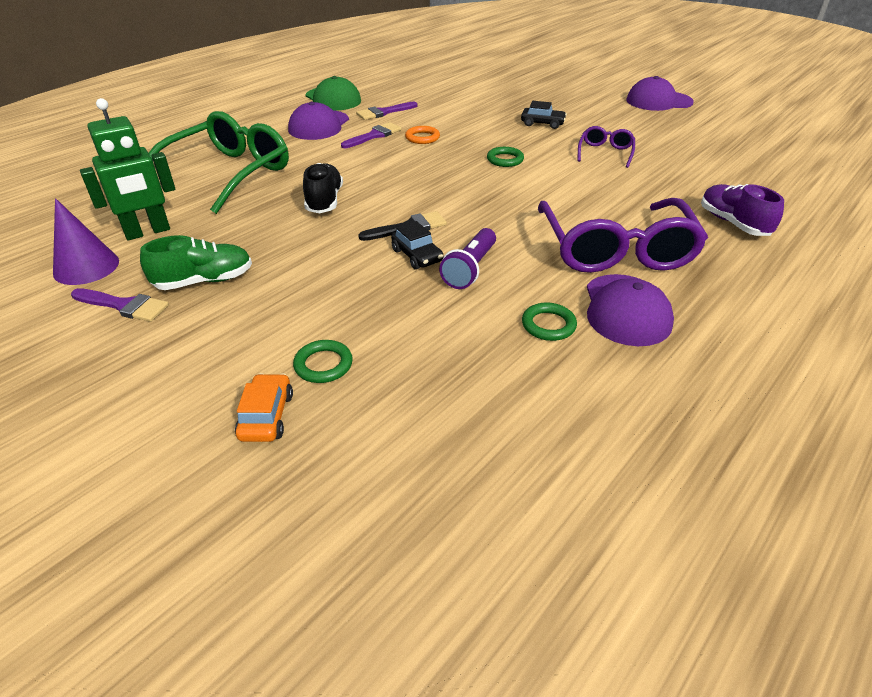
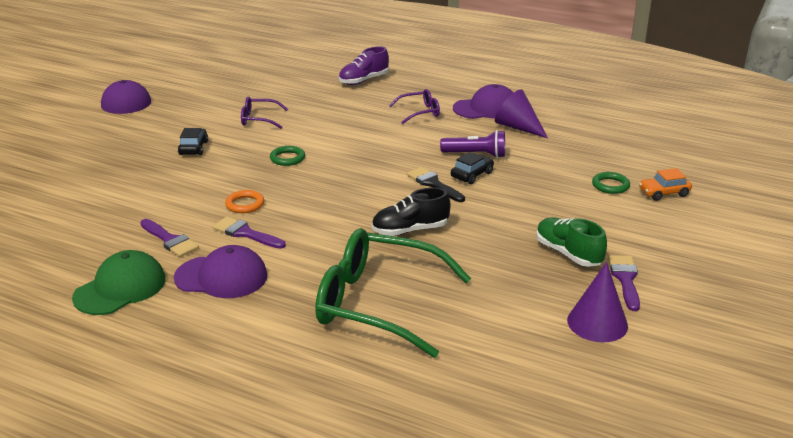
camera: 105 degrees left, 10 degrees down
(148, 232) = (522, 311): green robot -> none
(548, 325) = (517, 127): green ring -> purple cone
(615, 249) = (419, 112): purple glasses -> purple glasses, size x0.47

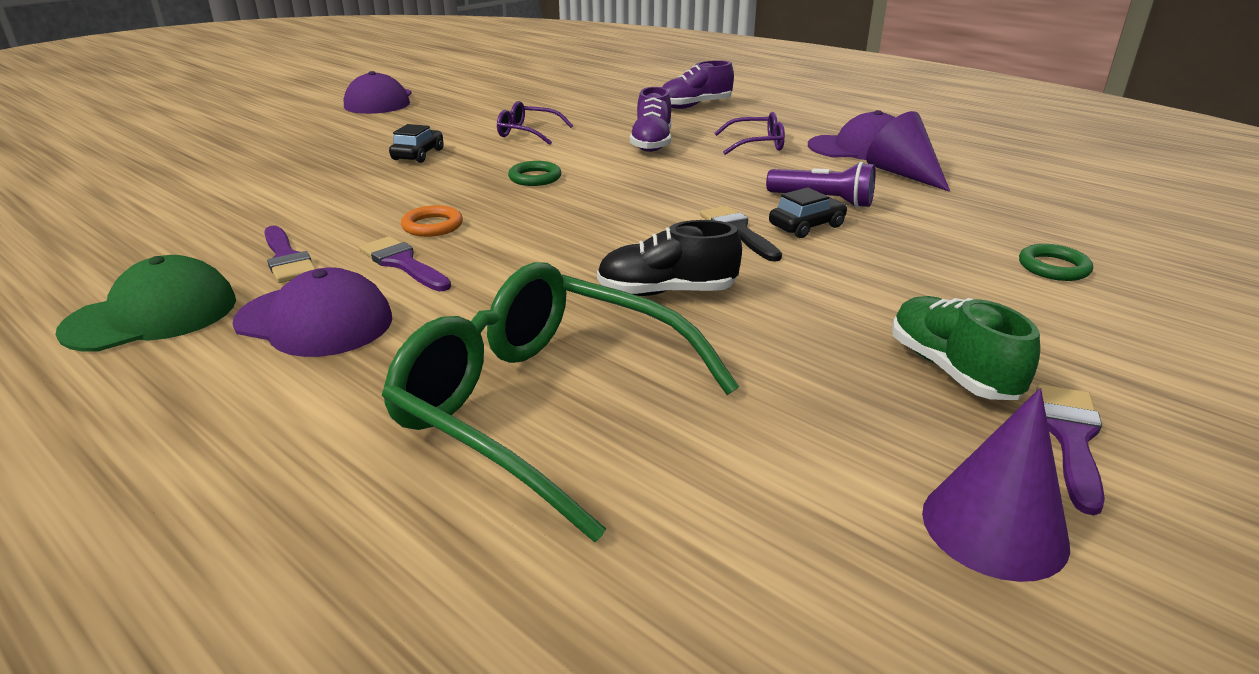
camera: 15 degrees right, 0 degrees up
(350, 119) = (652, 144): none -> purple shoe
(664, 193) = (1160, 291): orange car -> none

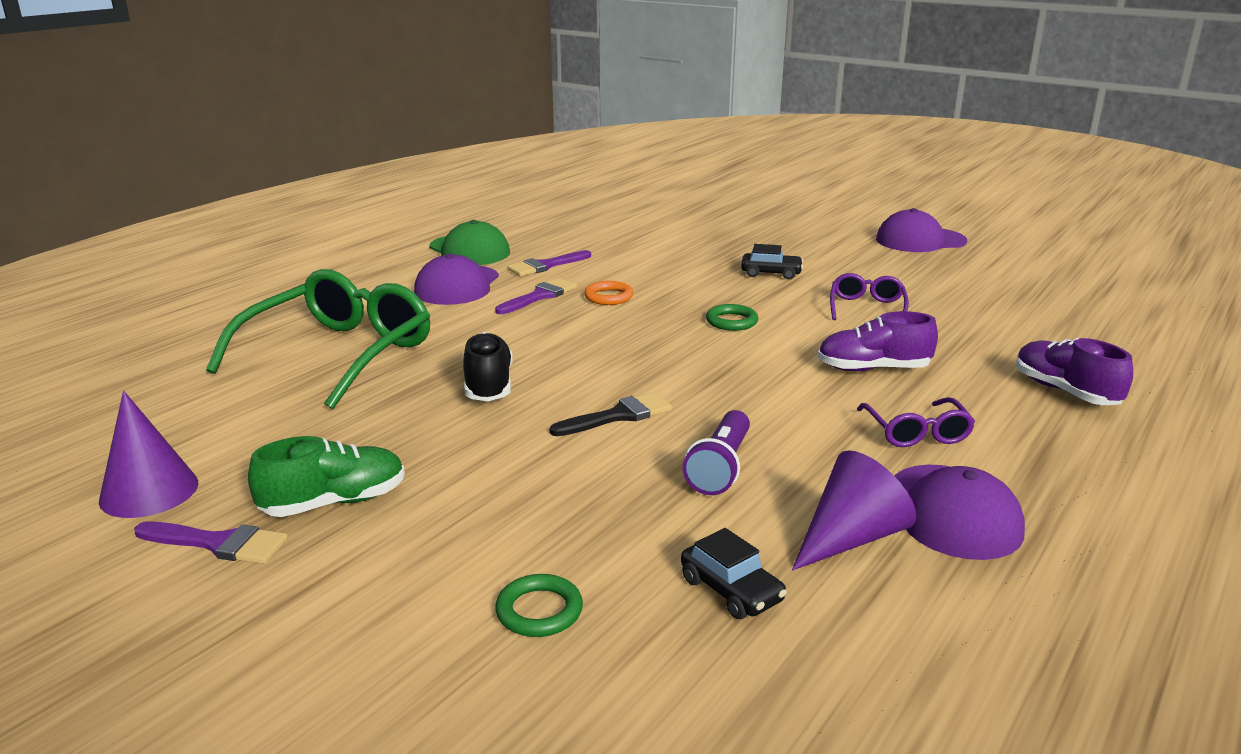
camera: 85 degrees right, 5 degrees down
(806, 226) = (640, 453): black car -> black car (731, 590)

